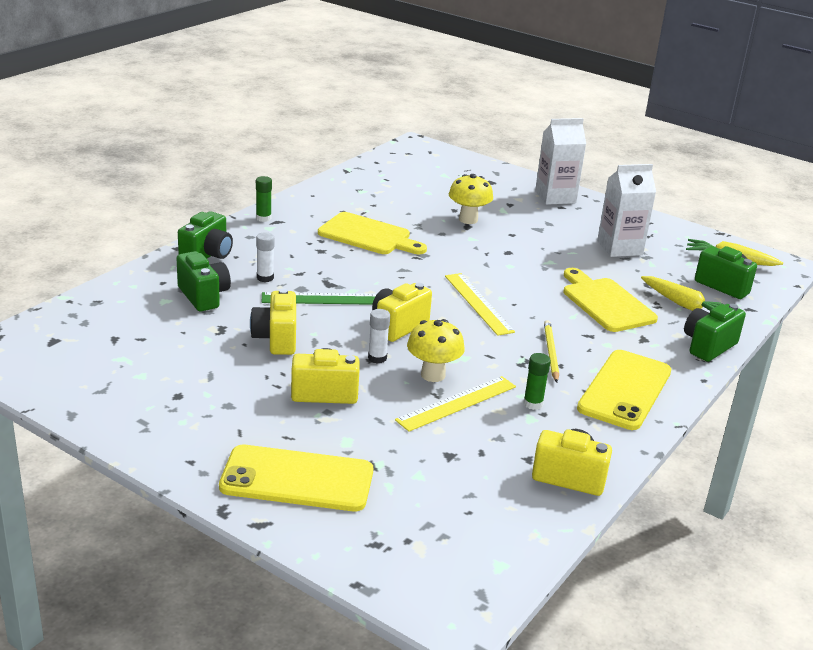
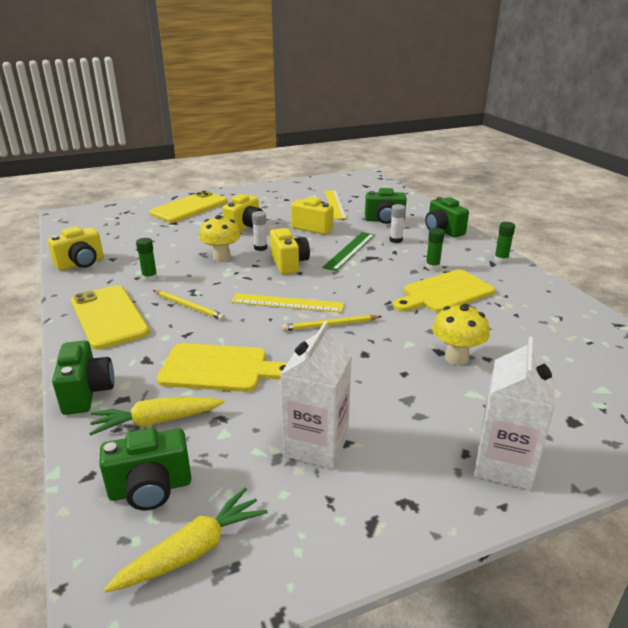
camera: 125 degrees right, 0 degrees up
(317, 248) = (432, 267): none -> green glue stick
(457, 403) = (186, 256): yellow ruler -> yellow ruler (335, 204)
(487, 274) = (330, 325): none -> yellow pencil

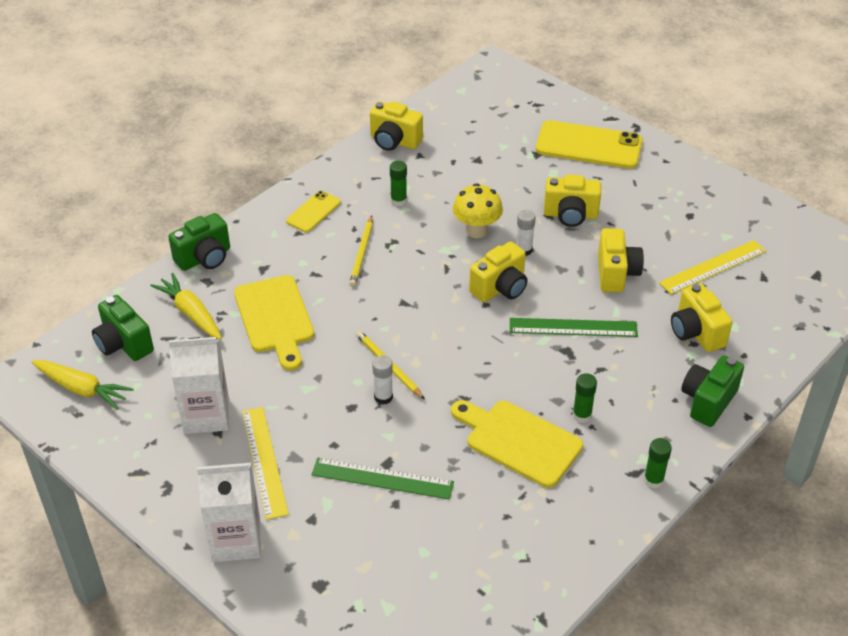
camera: 65 degrees right, 15 degrees up
(109, 317) = (313, 212): yellow phone -> yellow phone, size x0.53
(287, 303) = (412, 319): yellow ruler -> yellow ruler (264, 461)
(384, 220) = (696, 332): green camera -> yellow camera
(395, 240) = (637, 361): white glue stick -> white glue stick (383, 397)
(456, 358) = (382, 478): yellow mushroom -> green ruler

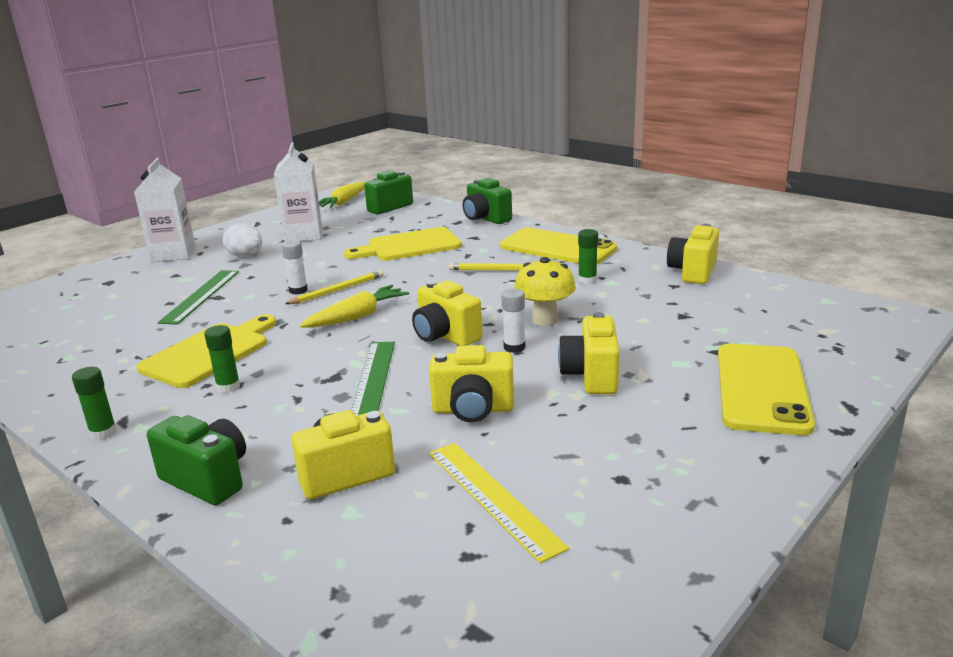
camera: 90 degrees right, 20 degrees down
(191, 313) = (418, 221): yellow carrot -> yellow carrot (357, 316)
(264, 461) = (245, 256): yellow ruler -> white egg
(313, 212) = (557, 248): yellow phone -> yellow phone, size x1.88

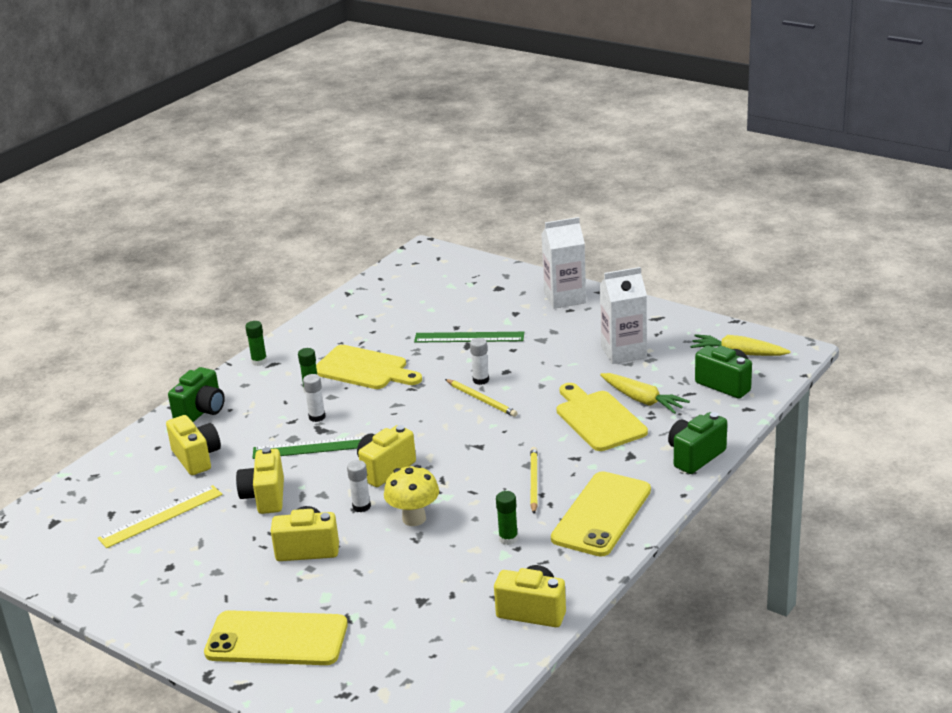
camera: 85 degrees right, 5 degrees up
(245, 256) = (563, 334): white egg -> none
(301, 380) = (317, 417): none -> white glue stick
(357, 316) = (425, 420): yellow carrot -> yellow carrot (642, 400)

